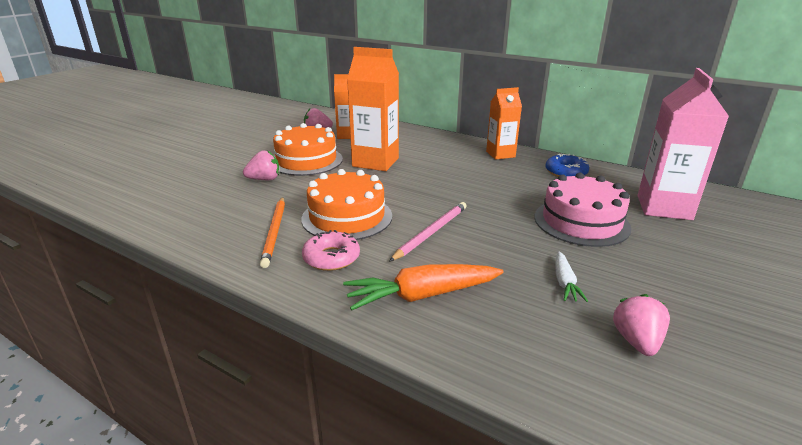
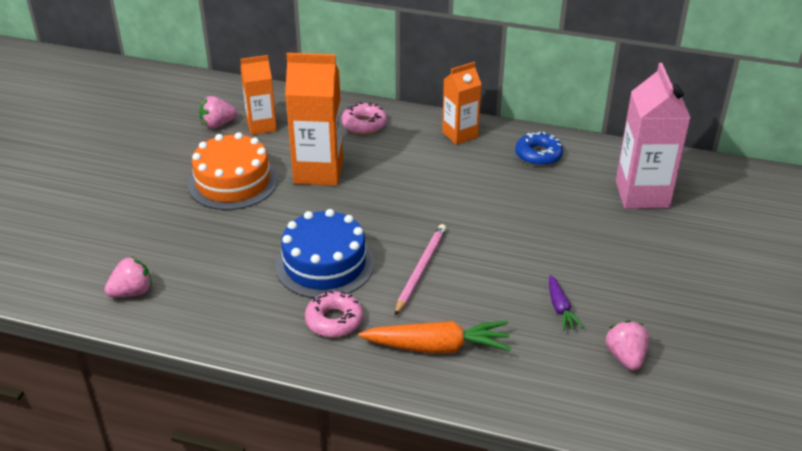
camera: 15 degrees left, 10 degrees up
(264, 179) = (200, 222): pink strawberry -> pink strawberry (132, 292)
(275, 232) = (258, 299): orange pencil -> none
(347, 217) = (324, 264): orange cake -> blue cake
(422, 295) = (438, 347): orange carrot -> orange carrot turned 150 degrees counterclockwise
(425, 142) = (364, 124): none -> pink donut
(564, 283) = (560, 308): white carrot -> purple carrot
(581, 222) = (564, 229): pink cake -> none

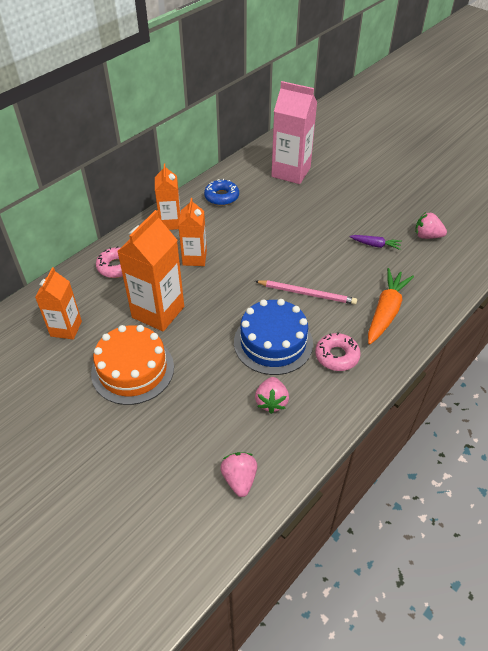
camera: 65 degrees left, 10 degrees up
(218, 124) = (38, 358): pink strawberry -> pink strawberry (271, 402)
(416, 169) = (194, 258): none -> orange carton
(421, 270) = (307, 294): pink pencil -> pink pencil turned 150 degrees clockwise

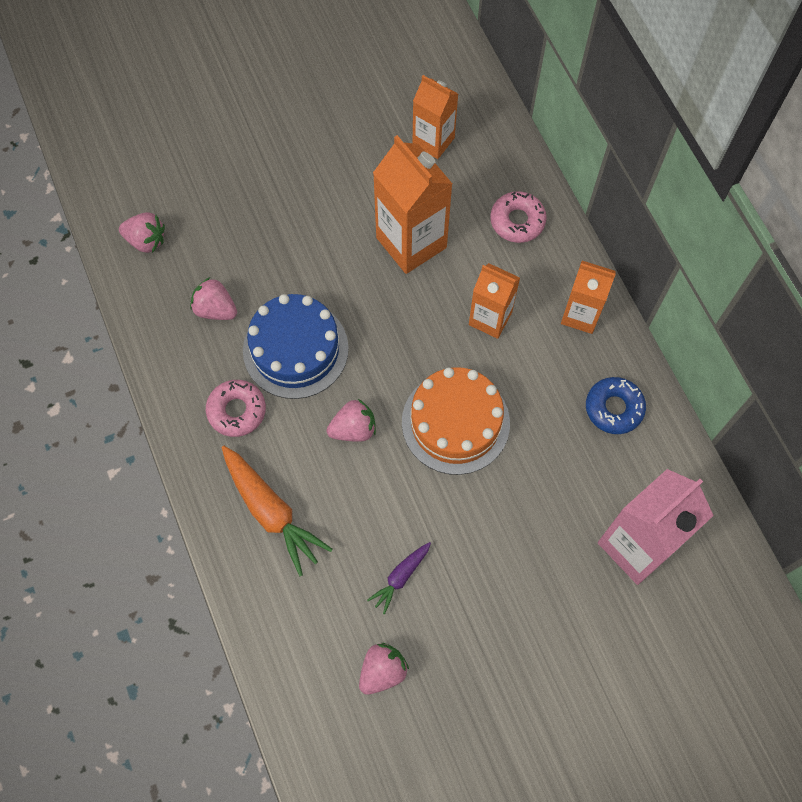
camera: 115 degrees right, 20 degrees up
(132, 370) = (335, 190): orange cake -> orange cake (455, 422)
(307, 294) = (353, 429): pink pencil -> pink strawberry

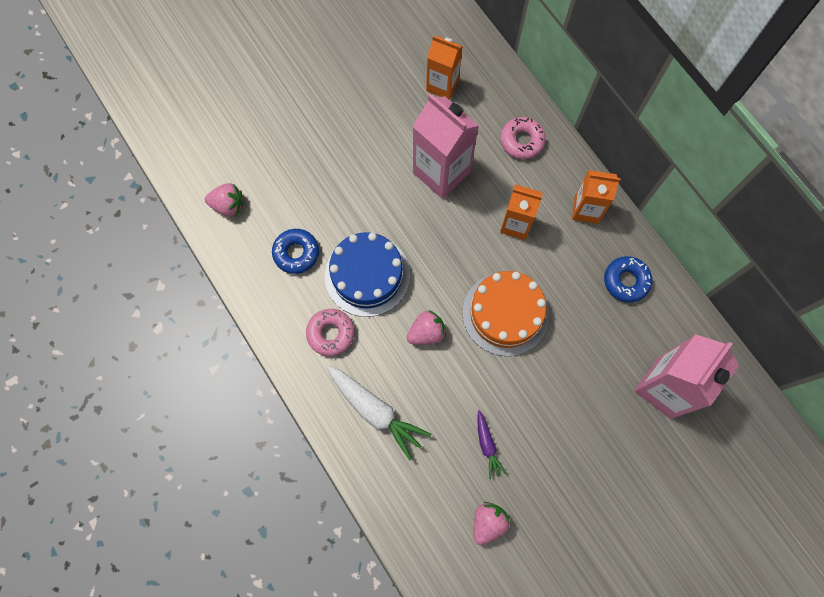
camera: 10 degrees left, 5 degrees up
(215, 309) = (296, 253): pink strawberry -> blue donut
(271, 512) = (375, 411): orange carrot -> white carrot
(400, 577) = (487, 445): purple carrot -> purple carrot turned 45 degrees counterclockwise
(411, 242) = (441, 172): orange carton -> pink carton

